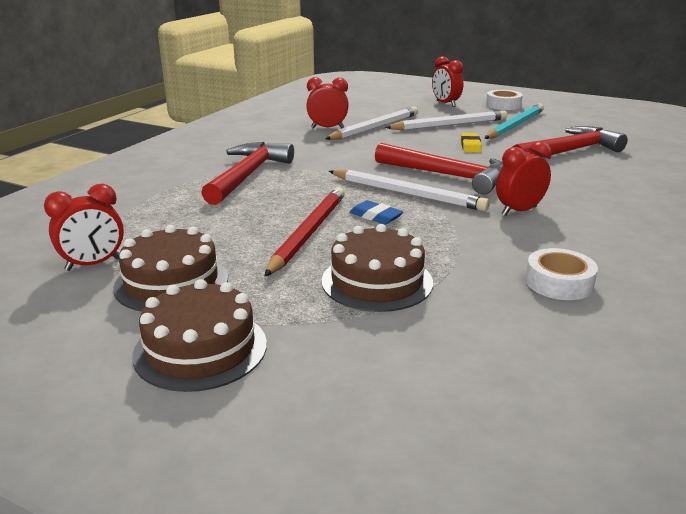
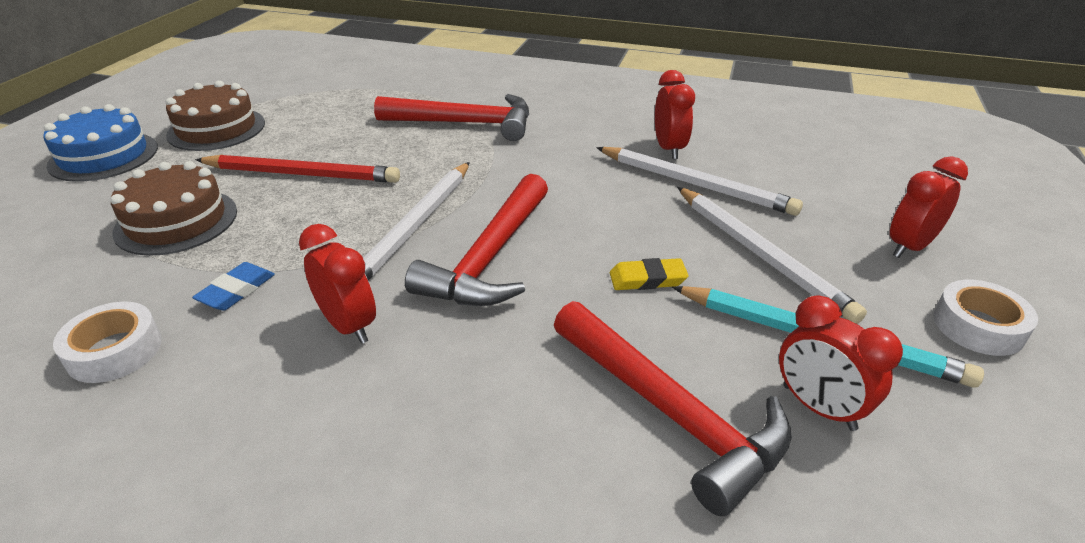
camera: 80 degrees right, 10 degrees up
(93, 264) = (260, 96): red clock -> red clock (818, 407)
(200, 349) = (104, 156): brown cake -> blue cake
(375, 216) = (342, 209): blue eraser -> blue eraser (236, 290)

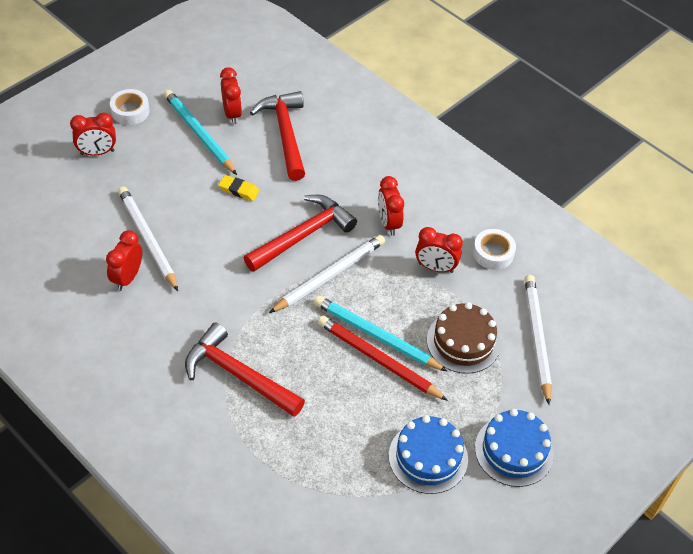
camera: 155 degrees left, 15 degrees up
(216, 129) = (428, 457): brown cake -> blue cake
(236, 290) = (435, 268): blue eraser -> red clock
(312, 192) = (377, 336): none -> turquoise pencil
(759, 254) = (172, 180): white pencil -> white pencil (537, 338)

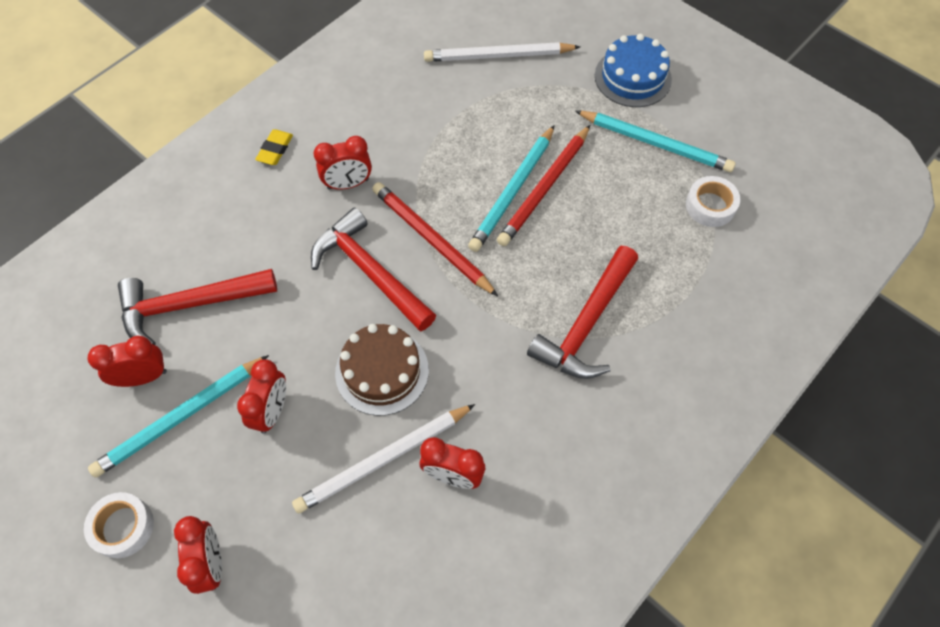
camera: 90 degrees left, 10 degrees up
(239, 190) = (292, 353): yellow eraser -> yellow eraser (275, 149)
(329, 276) = (432, 240): white pencil -> red pencil
(428, 457) = (655, 143): blue cake -> turquoise pencil
(435, 268) = (413, 139): red clock -> red clock (272, 411)
(463, 342) = (511, 115): brown cake -> brown cake (382, 371)
(493, 253) = (389, 88): white tape -> white tape (710, 206)

